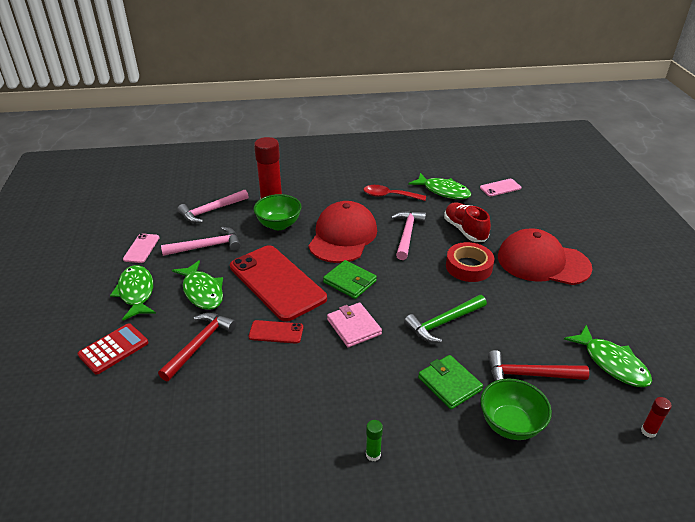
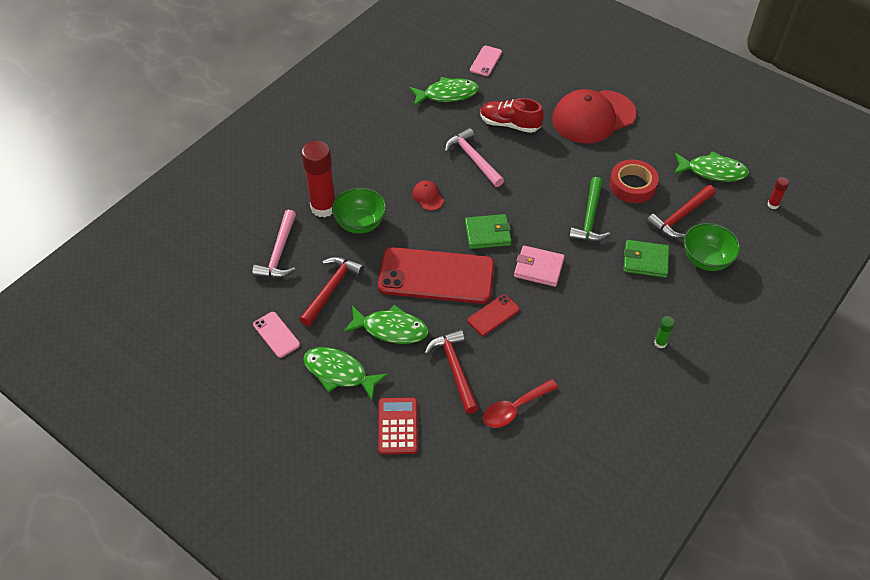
camera: 45 degrees left, 15 degrees up
(207, 246) = (331, 289): pink hammer -> red hammer
(343, 236) = (428, 197): red cap -> red cap, size x0.40
(389, 196) = (411, 129): red spoon -> red spoon (514, 408)
(468, 266) = (551, 157): red tape -> red tape (632, 185)

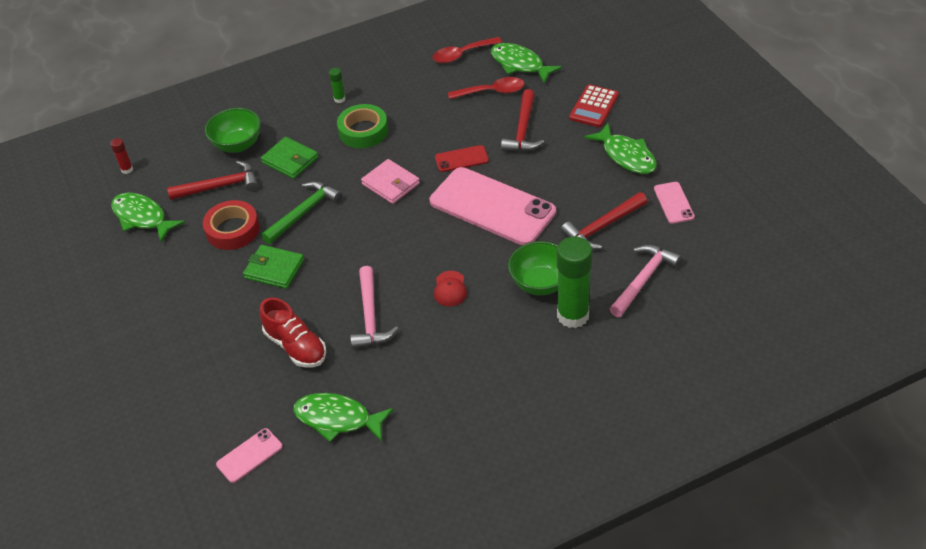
camera: 150 degrees left, 5 degrees down
(323, 207) = (573, 315): red glue stick -> green glue stick
(391, 329) = (562, 175): green fish -> green fish (520, 64)
(436, 276) = (492, 206): red phone -> pink phone
(487, 234) = (415, 230): green wallet -> green wallet (274, 269)
(581, 452) = (462, 54): none -> red spoon
(593, 117) = (196, 321): red cap -> none
(606, 314) = (363, 131): none -> green tape

